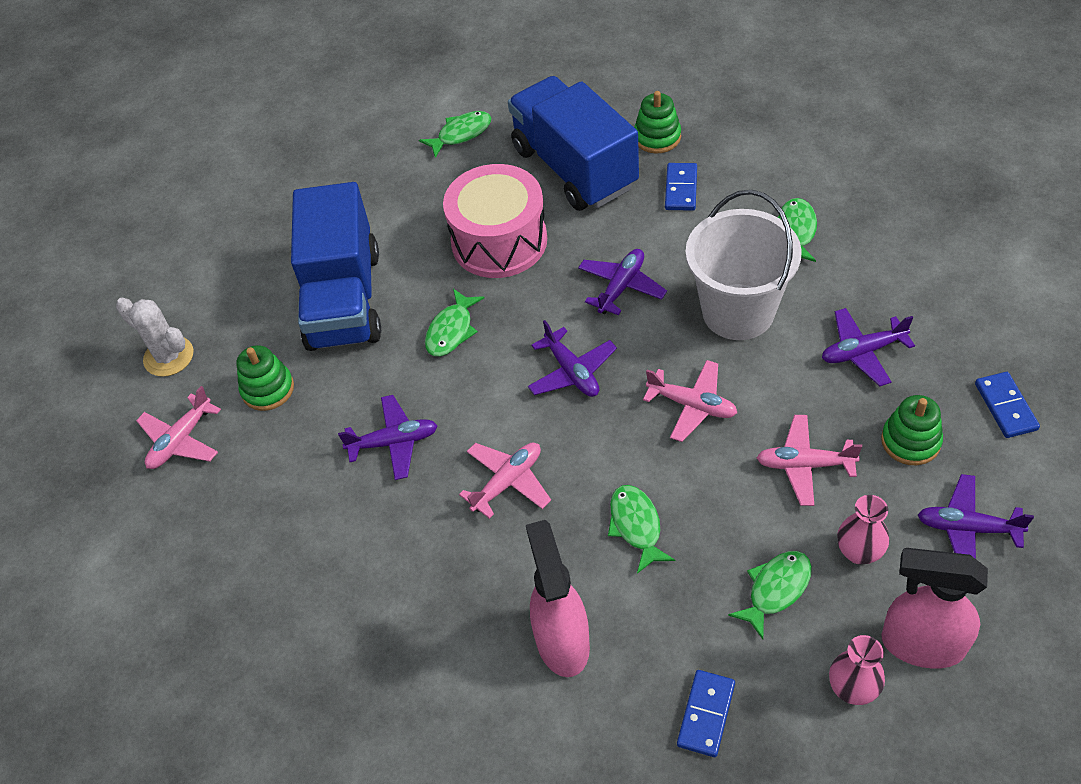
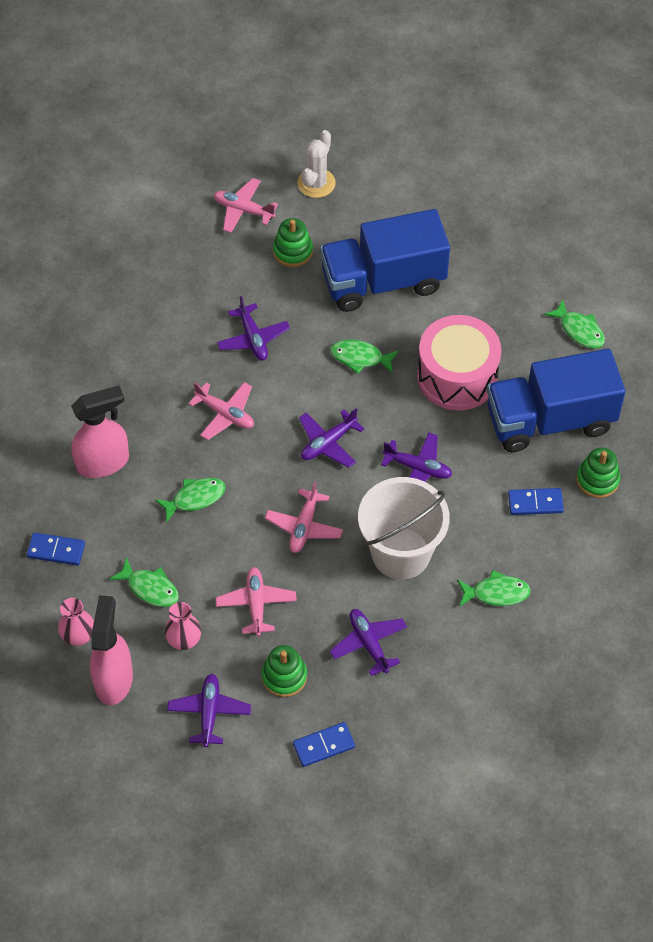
camera: 75 degrees right, 5 degrees up
(574, 168) = (550, 420): blue truck -> blue truck turned 150 degrees counterclockwise

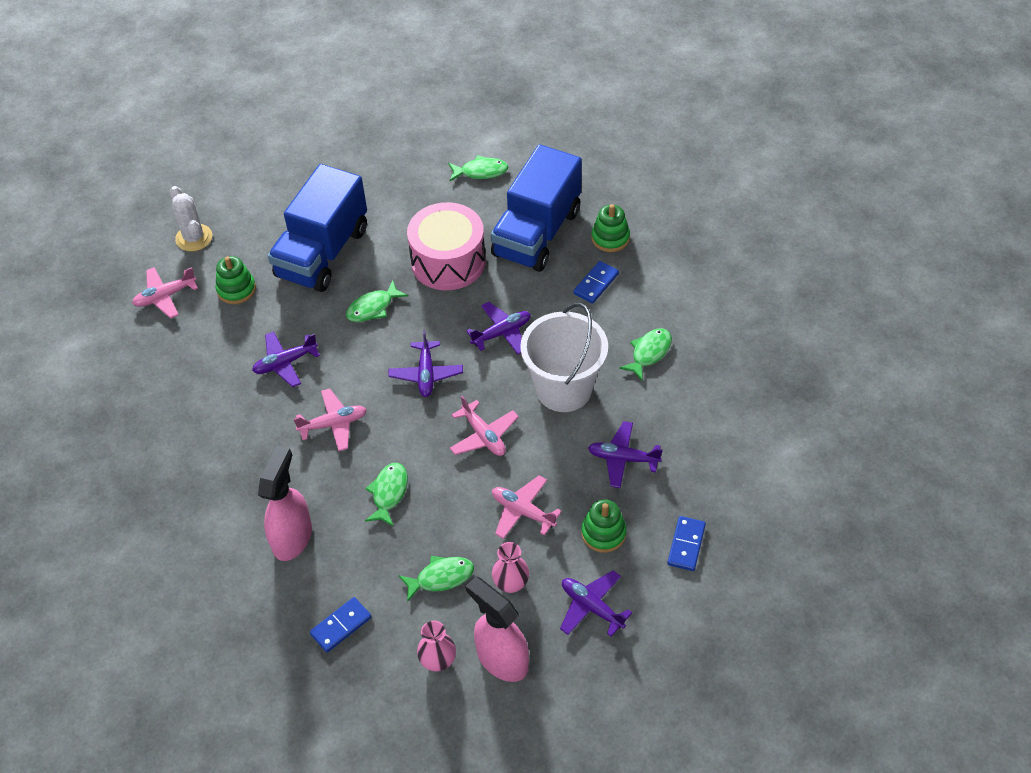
camera: 50 degrees left, 5 degrees down
(253, 338) = (285, 363): purple plane -> purple plane turned 135 degrees clockwise

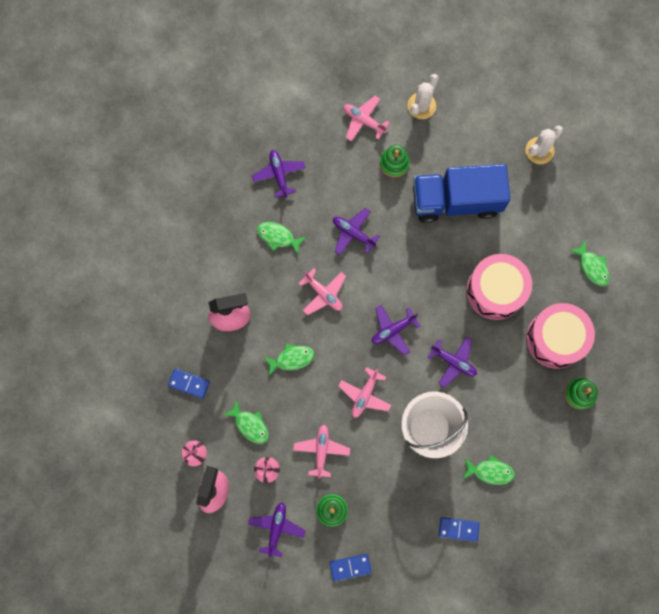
camera: 60 degrees right, 25 degrees up
(326, 162) = (539, 150): none -> white cactus
(373, 308) = (428, 263): green fish -> green fish (278, 237)
(537, 233) = (555, 339): blue truck -> pink drum
(596, 284) = (531, 405): blue domino -> blue domino (458, 529)
(623, 458) = (394, 495): purple plane -> purple plane (279, 174)

